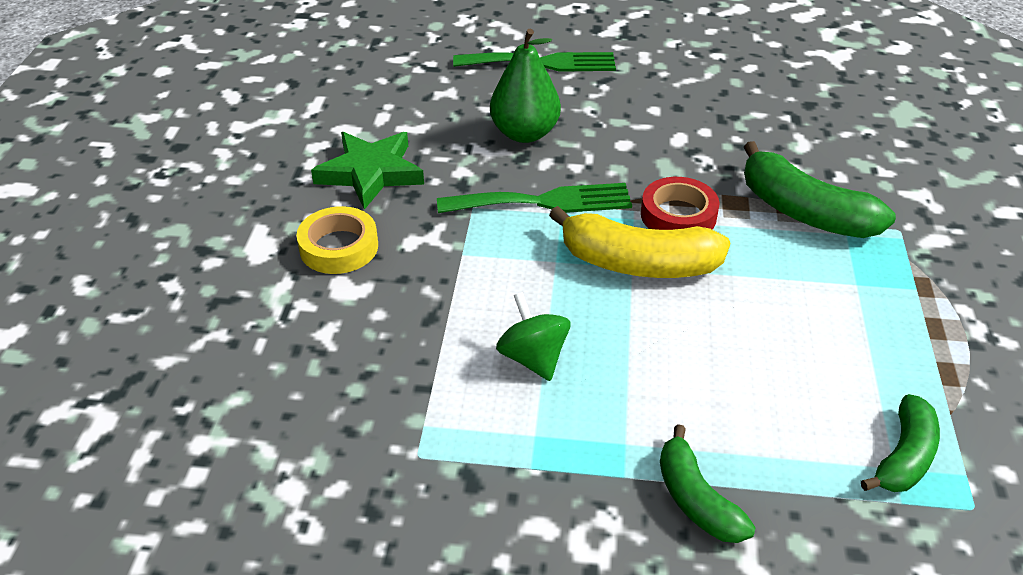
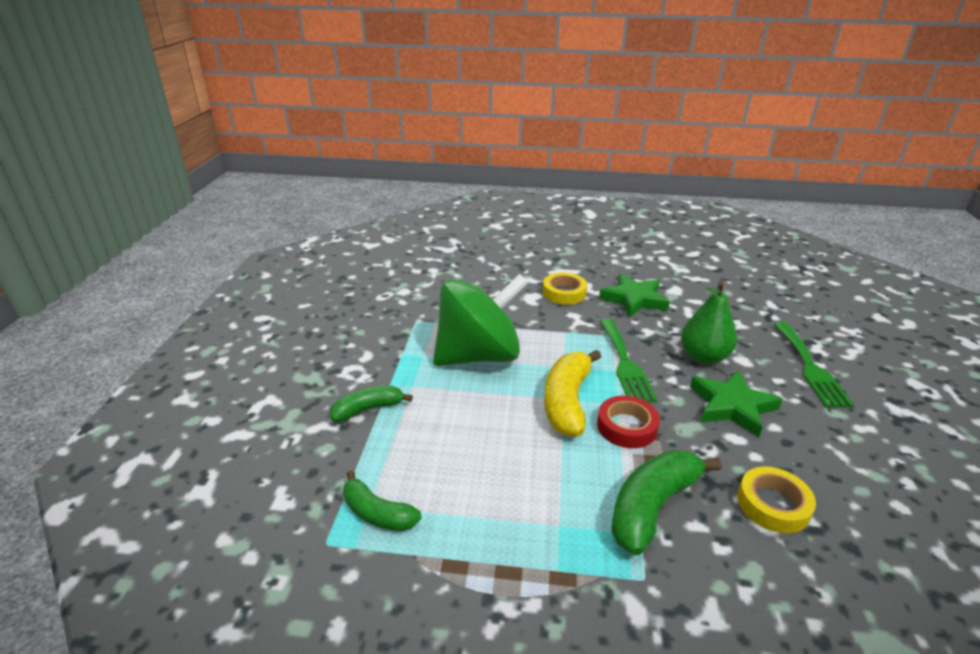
camera: 90 degrees right, 10 degrees down
(533, 358) = (479, 356): green spinning top -> green spinning top, size x2.27
(624, 130) = (732, 406): none -> green star
(773, 134) = (773, 504): none -> yellow tape

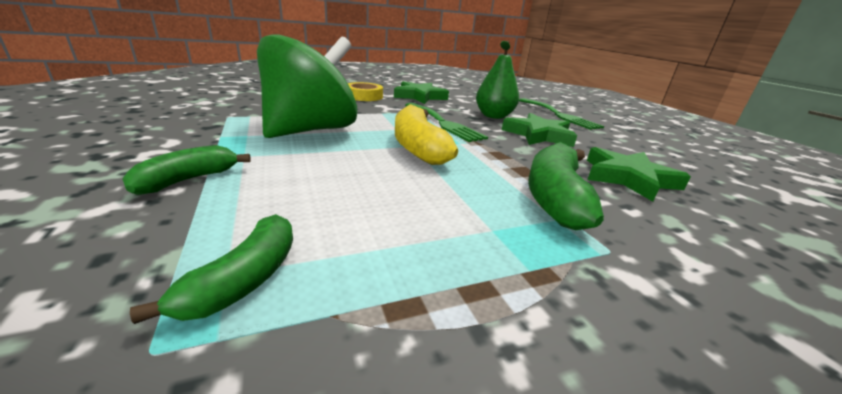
camera: 30 degrees left, 5 degrees down
(377, 513) = (245, 279): green banana -> green banana turned 75 degrees counterclockwise
(626, 427) = (480, 154): red tape -> none
(773, 504) = (628, 178): yellow tape -> green star

